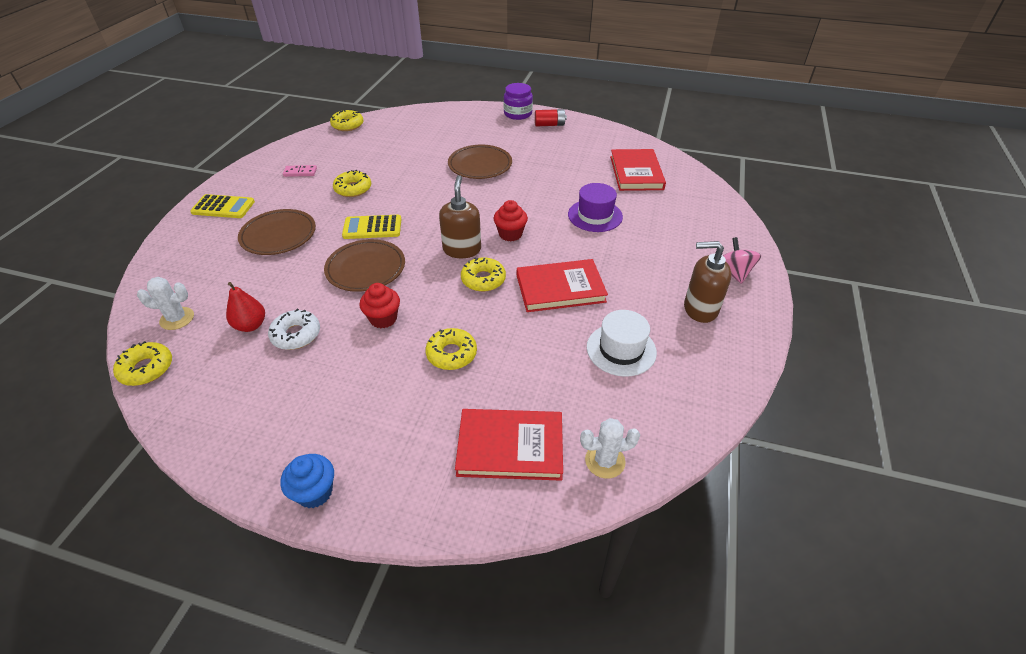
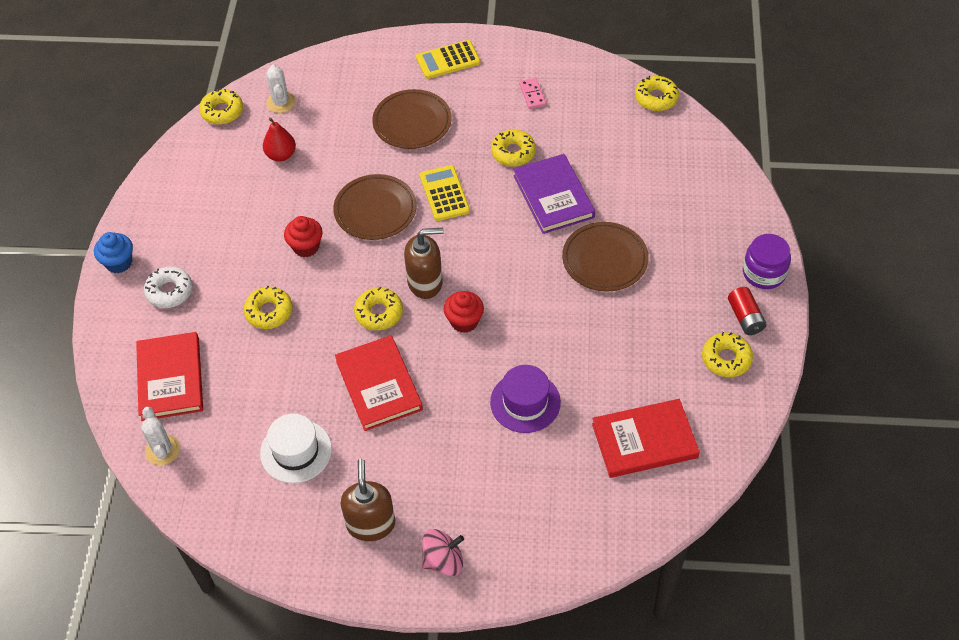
camera: 80 degrees right, 10 degrees up
(223, 207) = (448, 60): yellow calculator -> yellow calculator turned 75 degrees clockwise
(296, 335) = (275, 191): white donut -> white donut (169, 291)
(409, 177) = (553, 196): none -> purple book
(579, 135) = (726, 359): none -> yellow donut

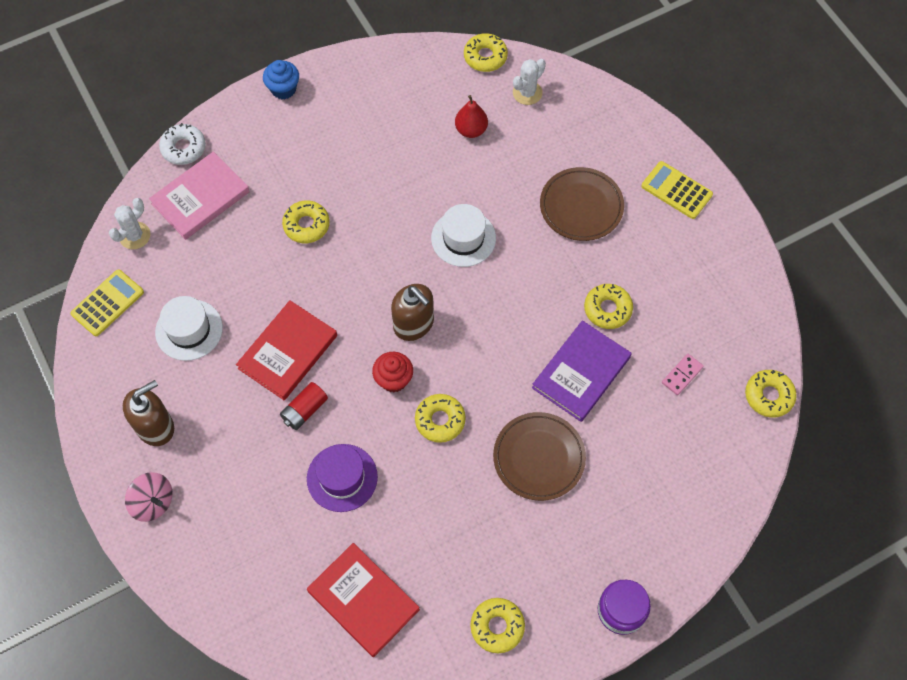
camera: 55 degrees right, 10 degrees up
(169, 291) = (280, 142): white donut -> white donut (183, 148)
(170, 378) = (200, 198): red book -> pink book
(306, 247) = (389, 210): red cupcake -> none
(375, 210) = (463, 238): brown plate -> white hat
(379, 313) = (359, 307): yellow donut -> yellow donut (440, 420)
(444, 193) = (520, 281): yellow calculator -> yellow calculator (107, 303)
(532, 95) = (689, 285): pink domino -> pink domino (682, 375)
(745, 317) = (556, 620): red battery -> red battery (305, 410)

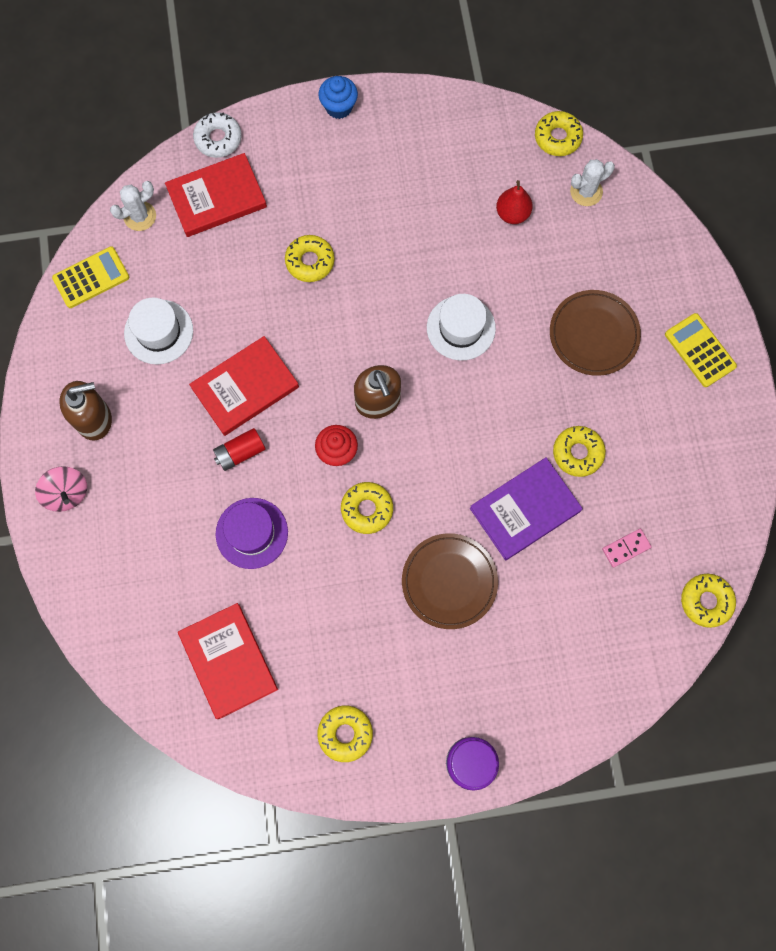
camera: 20 degrees right, 10 degrees up
(200, 198) = (216, 197): pink book -> red book

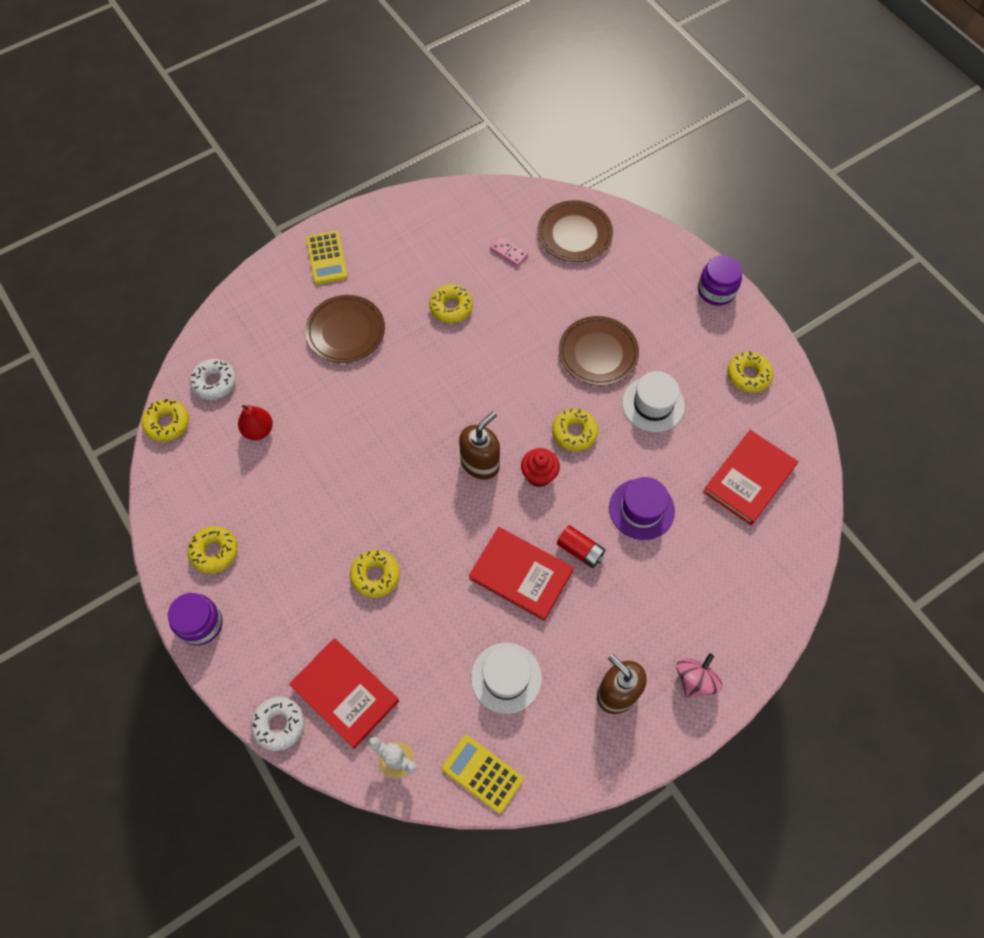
camera: 115 degrees left, 10 degrees down
(339, 107) = (200, 623): blue cupcake -> purple jar
(461, 328) = (384, 427): white hat -> white hat (653, 404)
(525, 510) = (515, 325): purple book -> none
(586, 192) = (214, 382): white cactus -> white donut
(621, 636) = (574, 234): none -> brown plate
(700, 350) = (327, 258): yellow calculator -> yellow calculator turned 45 degrees counterclockwise
(706, 601) = (520, 194): yellow donut -> yellow donut (214, 552)

